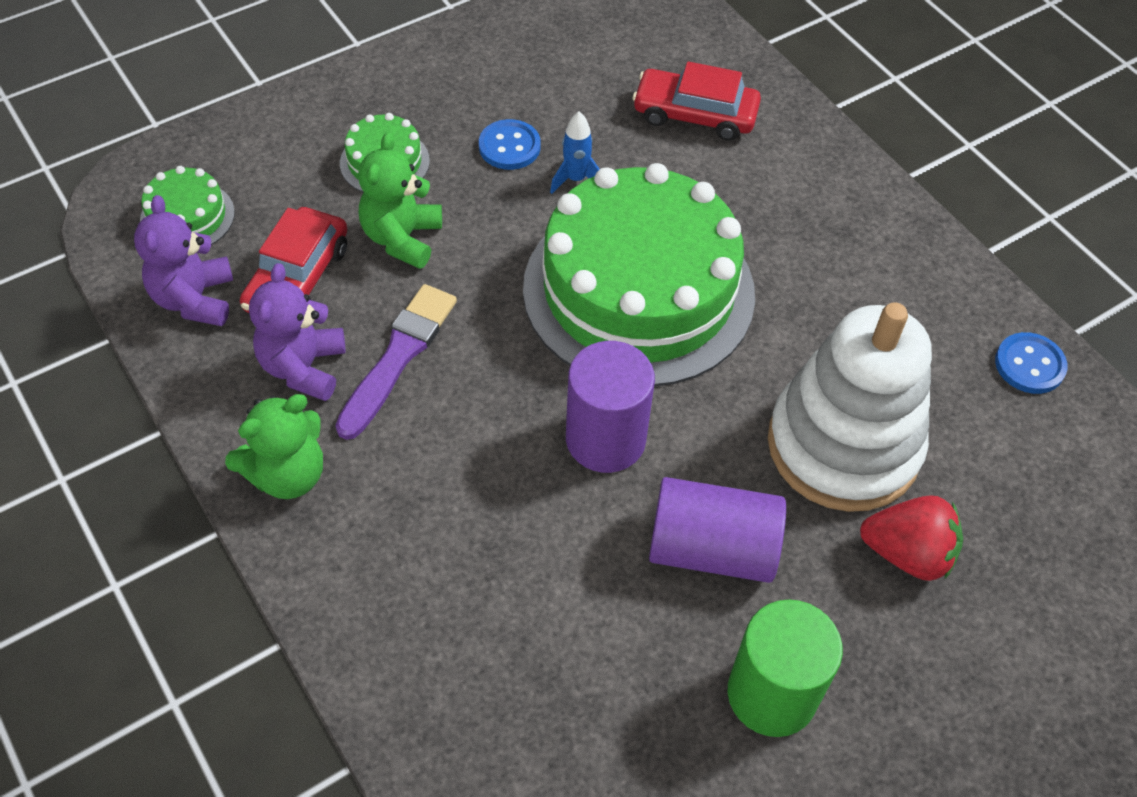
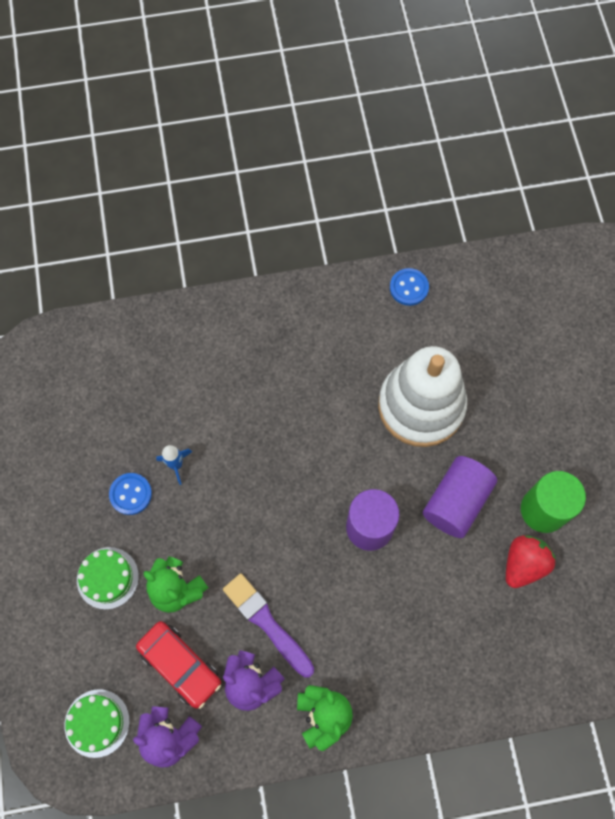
camera: 65 degrees left, 15 degrees up
(638, 291) = (276, 465): green cake -> none
(695, 114) = (156, 371): red car -> none
(907, 553) = (493, 407): red strawberry -> red strawberry (523, 564)

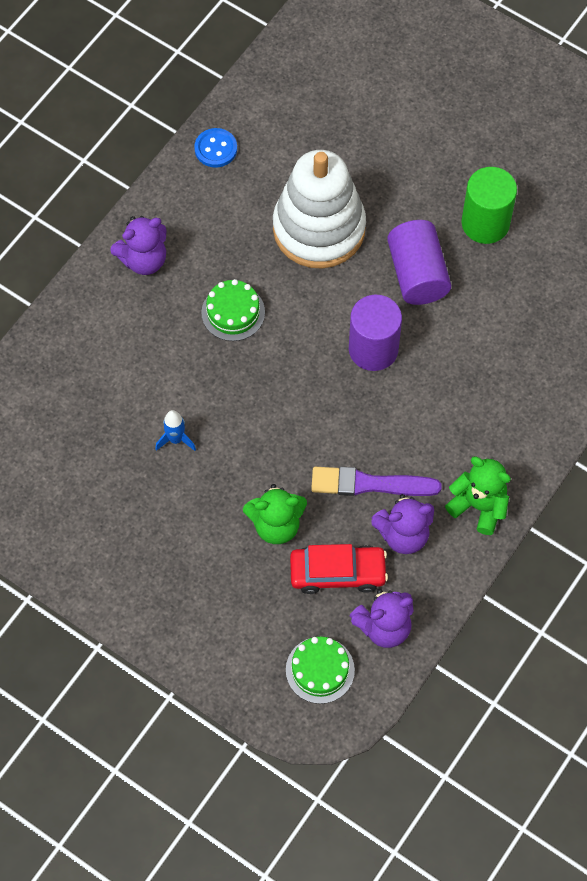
camera: 45 degrees left, 5 degrees down
(107, 578) = (213, 567): green cake -> green cake (233, 312)
(130, 494) = (163, 493): blue button -> none
(283, 322) = (144, 260): none -> purple teddy bear
(523, 564) = (510, 273): red strawberry -> none

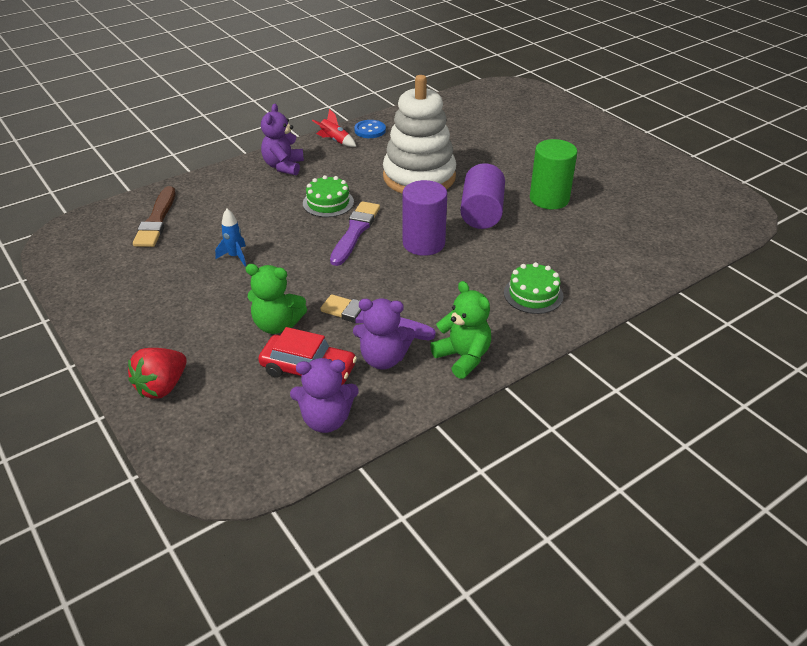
camera: 20 degrees right, 25 degrees down
(49, 409) = (156, 220): none -> brown brush
(144, 260) = (283, 166): purple teddy bear -> purple teddy bear turned 105 degrees clockwise
(181, 186) = (335, 141): none -> red rocket
(209, 642) = (162, 387): none -> red strawberry
(288, 354) = (355, 232): none -> purple brush
(320, 670) = (245, 436): green cake -> green cake (533, 294)

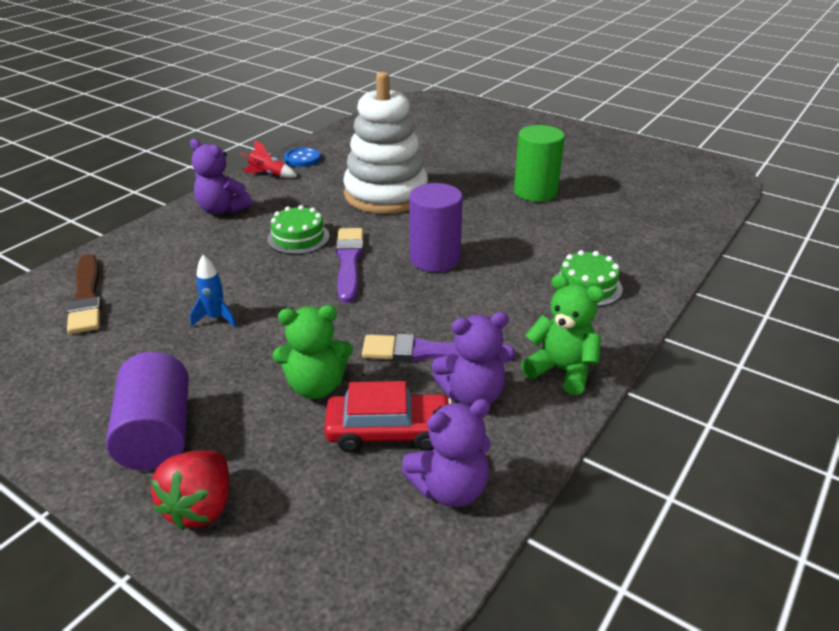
camera: 20 degrees left, 5 degrees down
(283, 166) = (222, 210): purple teddy bear -> purple teddy bear turned 45 degrees counterclockwise
(481, 213) = (476, 217): purple cylinder -> purple cylinder (157, 434)

